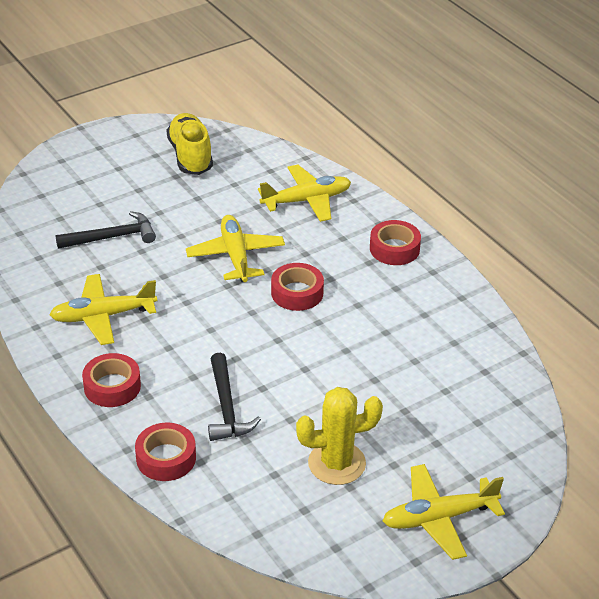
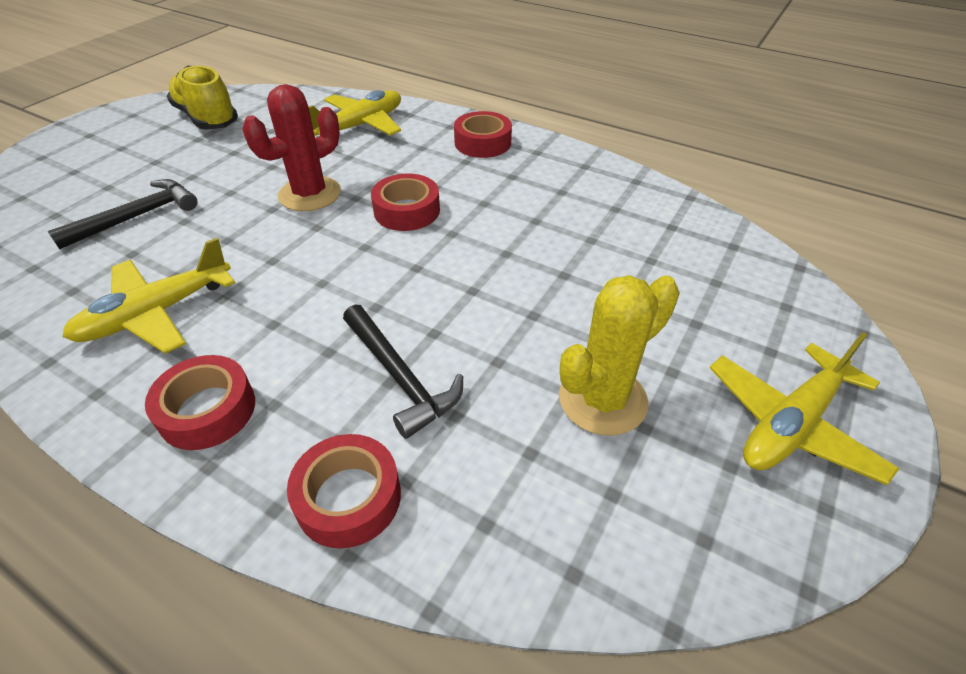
camera: 25 degrees left, 5 degrees up
(235, 256) = (310, 194): yellow plane -> red cactus

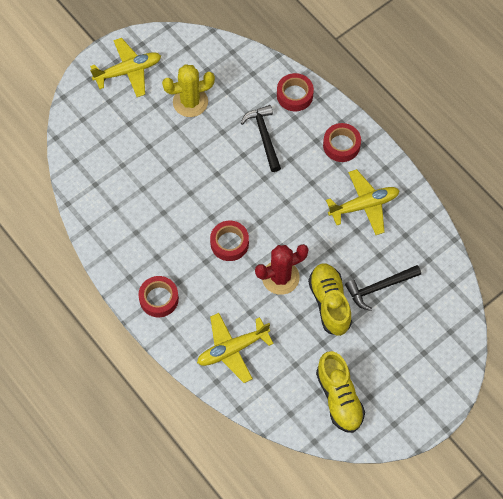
camera: 160 degrees left, 20 degrees up
(224, 186) = (329, 303): none -> yellow shoe

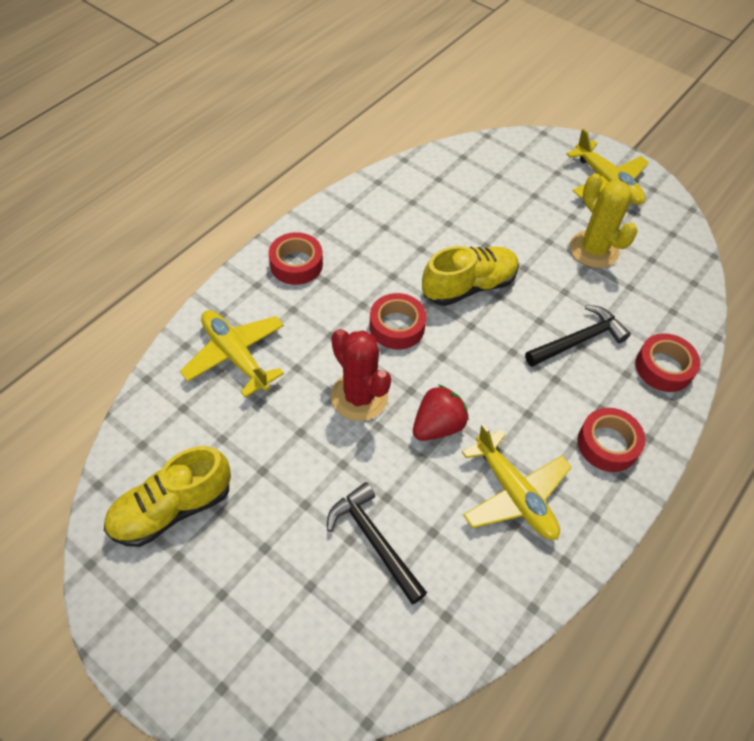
camera: 75 degrees right, 10 degrees down
(311, 236) = (437, 426): none -> red strawberry
(329, 303) = (331, 470): yellow shoe -> yellow shoe (469, 286)

